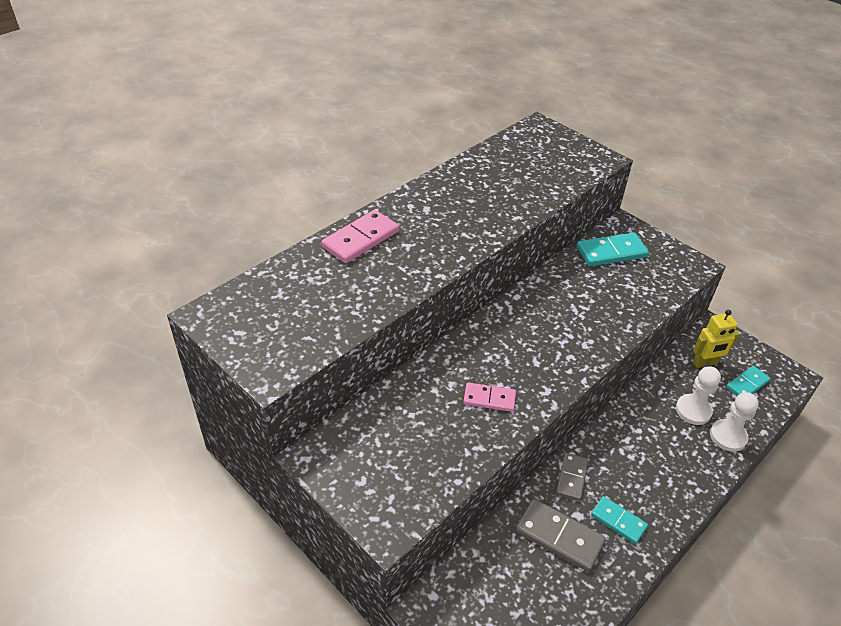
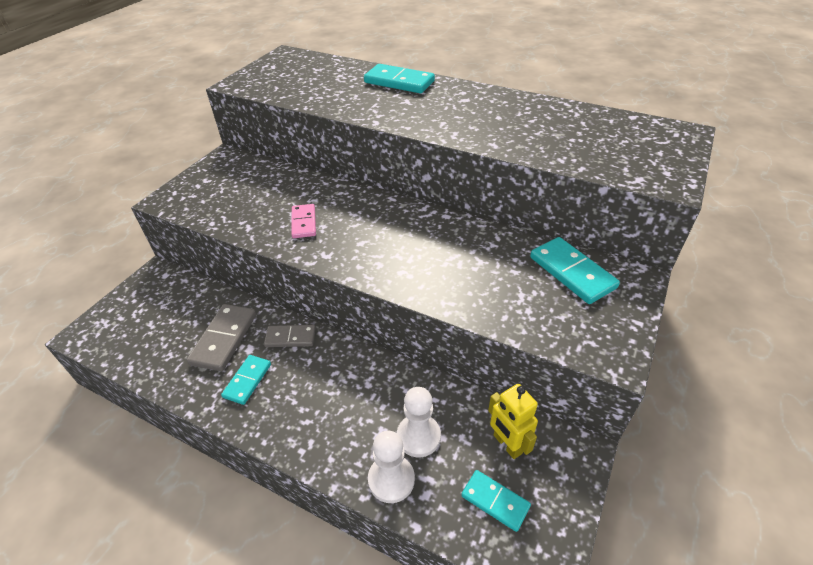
camera: 75 degrees right, 0 degrees up
(360, 239) = (399, 82): pink domino -> turquoise domino

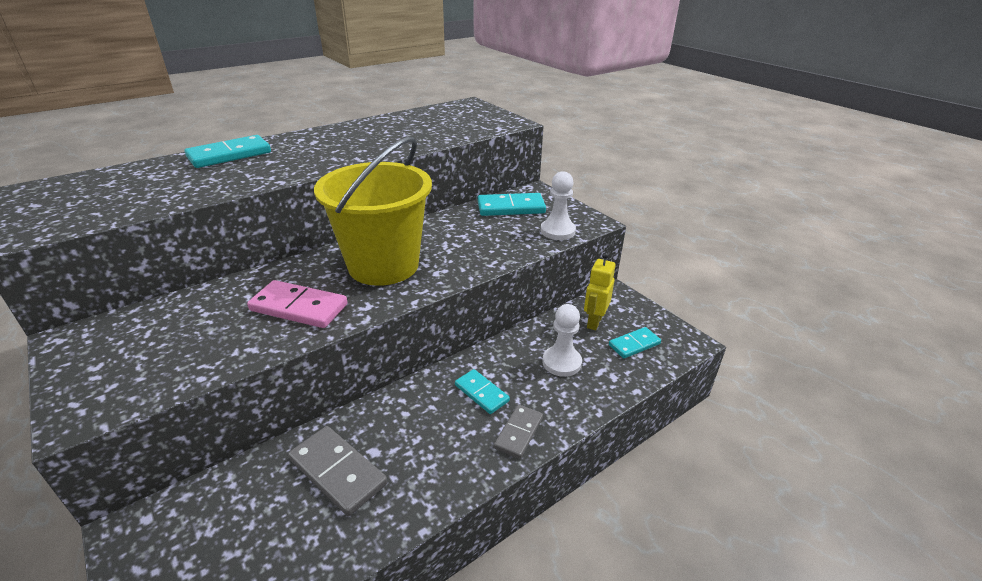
camera: 65 degrees left, 10 degrees down
(247, 380) = (418, 463): turquoise domino -> turquoise domino (481, 393)
(290, 337) = (389, 412): grey domino -> grey domino (518, 432)
(303, 223) = (299, 307): pink domino -> pink domino, size x1.56
(388, 236) = (383, 265): none -> yellow bucket
(391, 479) = (591, 391): white pawn -> white pawn (557, 231)
(507, 444) = (594, 322): yellow robot -> yellow robot turned 120 degrees clockwise

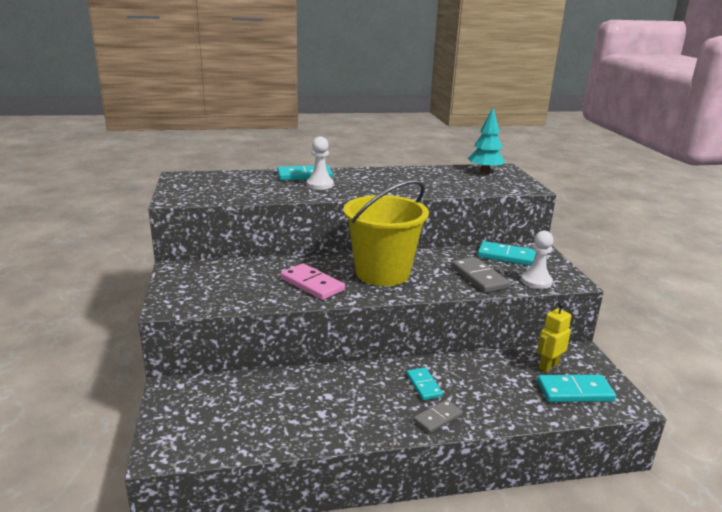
camera: 25 degrees right, 10 degrees down
(337, 472) = (299, 399): grey domino -> grey domino (479, 277)
(452, 111) = (485, 171): none -> turquoise tree
(561, 362) = (501, 385): white pawn -> white pawn (320, 185)
(634, 344) = (575, 391): turquoise domino -> turquoise domino, size x1.56

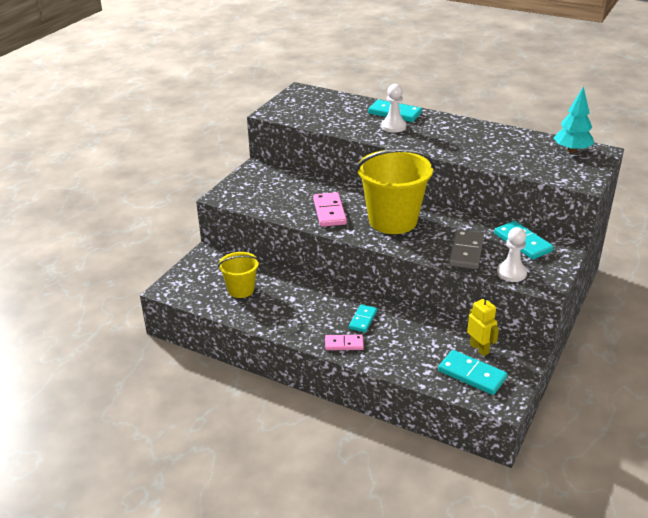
camera: 40 degrees right, 10 degrees up
(259, 411) = (241, 290): none -> yellow bucket
(438, 418) = (344, 344): grey domino -> pink domino
(548, 366) = (479, 349): yellow robot -> yellow robot turned 60 degrees clockwise

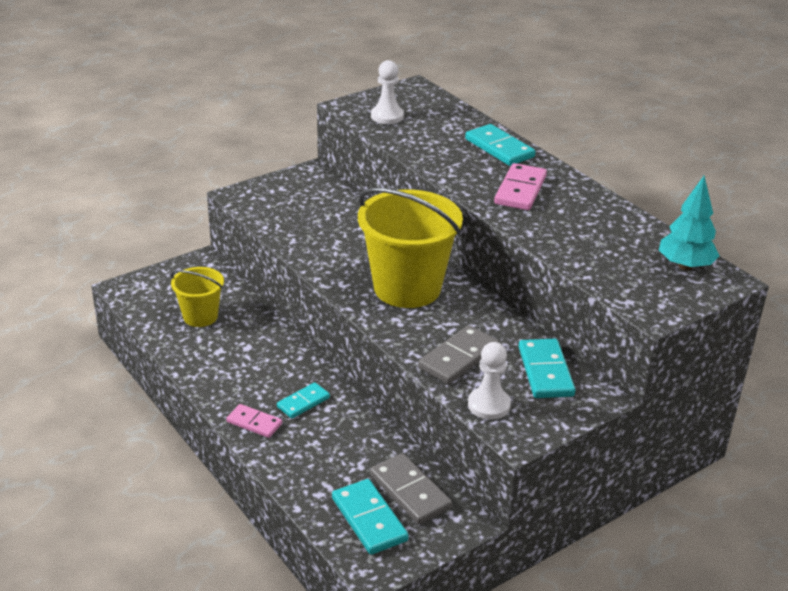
camera: 25 degrees right, 0 degrees up
(329, 212) = (342, 252): pink domino -> pink domino (520, 190)
(393, 126) = (478, 165): white pawn -> white pawn (387, 116)
(479, 349) = (410, 491): yellow robot -> grey domino

